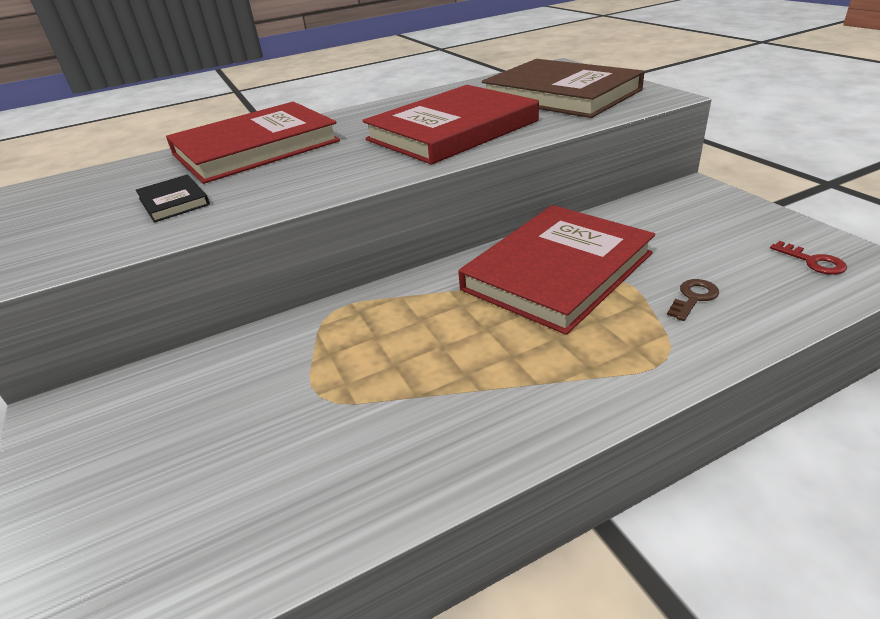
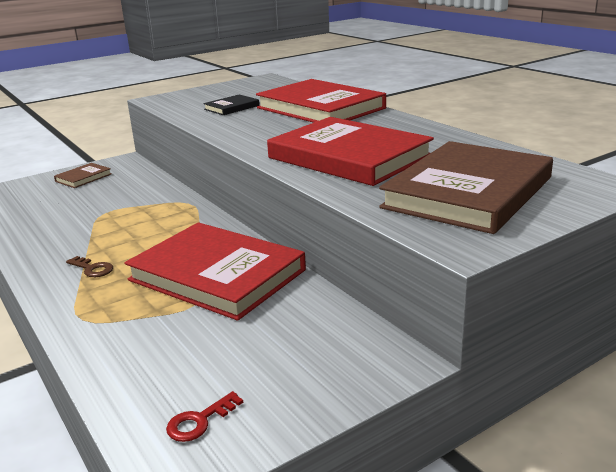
camera: 80 degrees right, 10 degrees down
(103, 462) = (83, 178): none -> brown book
(693, 298) = (156, 337): brown key -> brown key (92, 269)

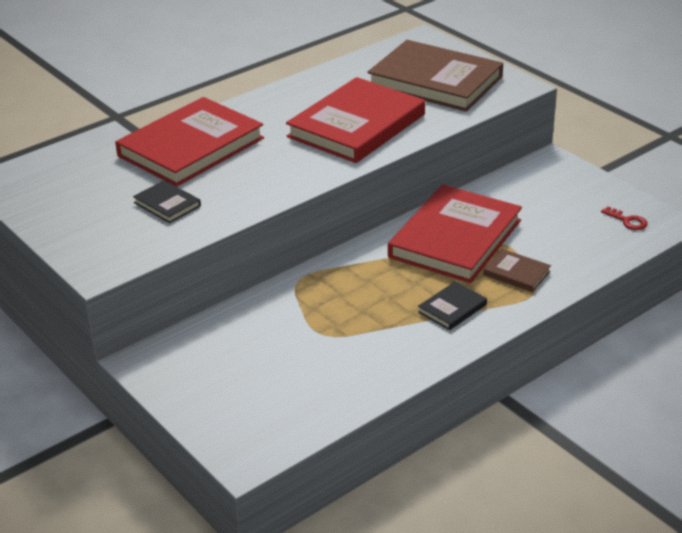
camera: 95 degrees left, 10 degrees up
(83, 178) = (203, 382): brown book -> brown book (516, 273)
(92, 269) = (452, 308): brown key -> black book

